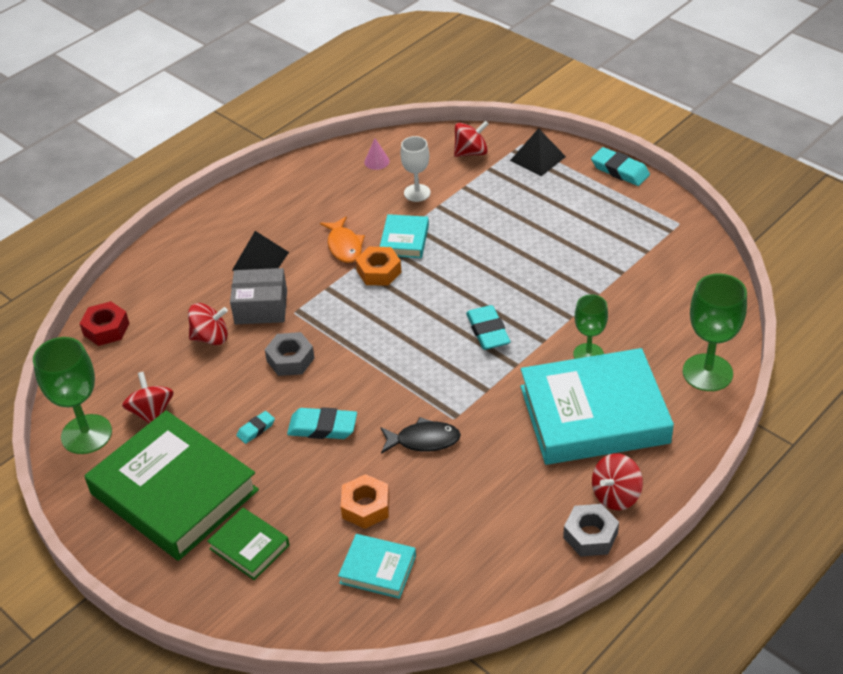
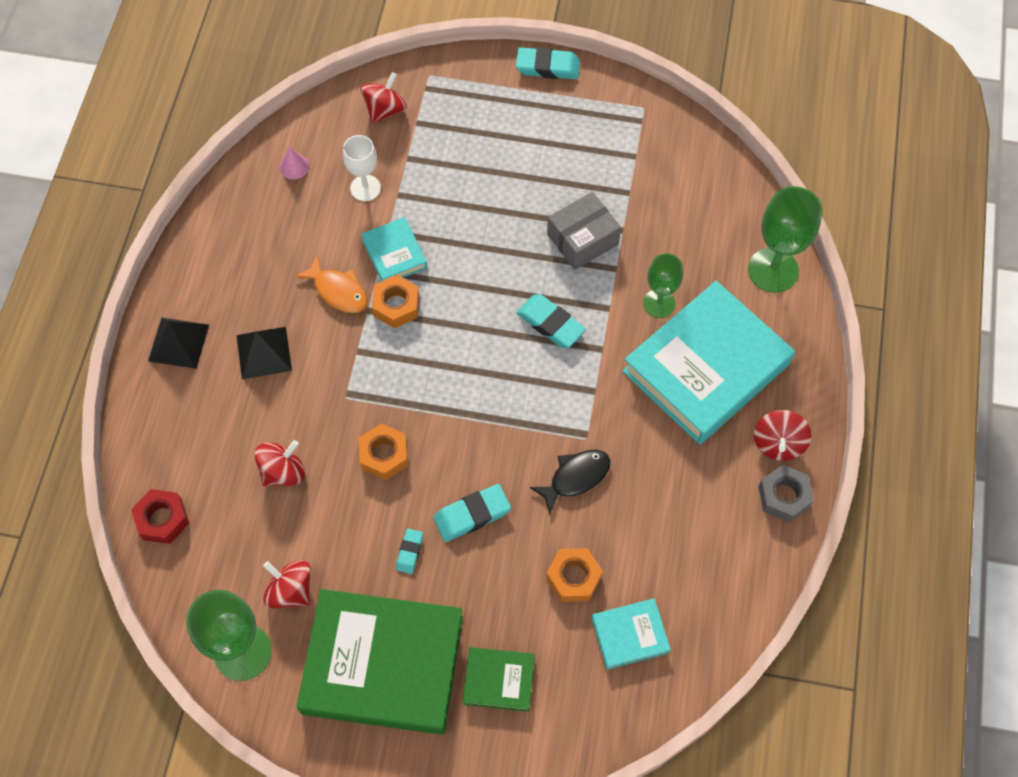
camera: 35 degrees left, 20 degrees up
(261, 307) = (307, 409): grey box -> grey box (582, 239)
(290, 359) = (384, 455): grey nut -> orange nut
(538, 158) = (457, 87): black pyramid -> black pyramid (178, 342)

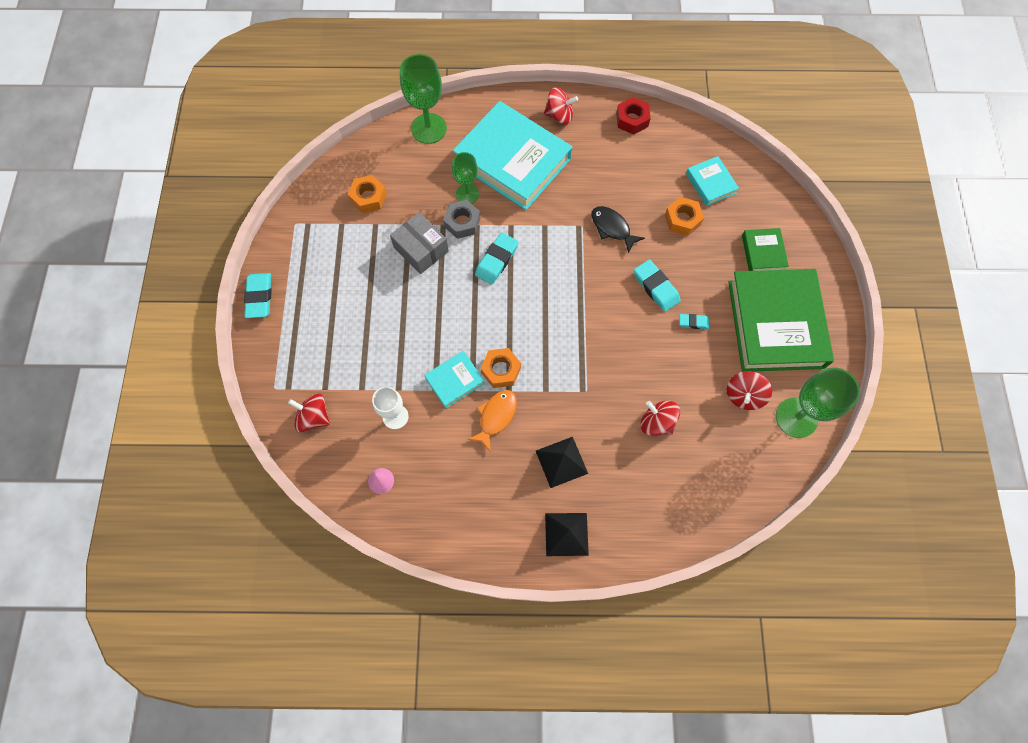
camera: 100 degrees left, 5 degrees up
(162, 519) = (717, 503): red nut -> red nut (632, 120)
(384, 455) = (626, 354): orange nut -> orange nut (368, 197)
(783, 496) = (595, 110): grey nut -> grey nut (462, 222)

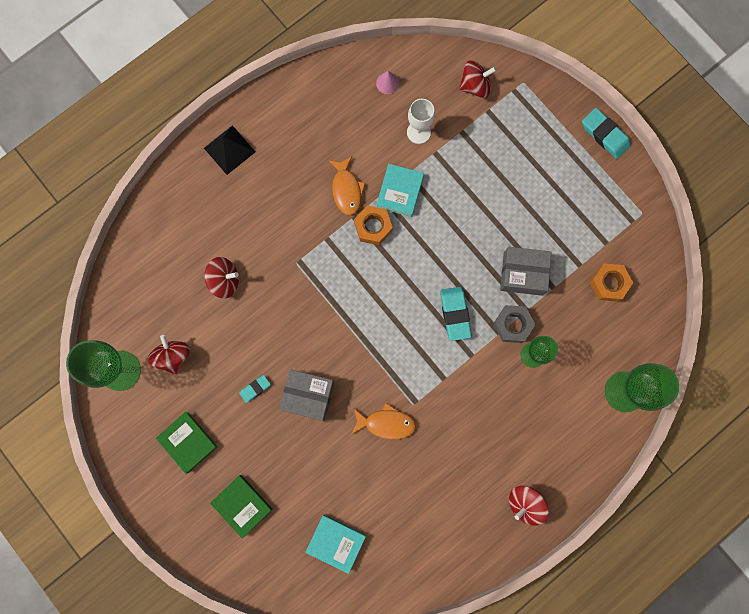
camera: 140 degrees right, 10 degrees up
(512, 160) = (524, 420): turquoise book -> none
(561, 462) = (272, 195): black pyramid -> none
(612, 228) = (386, 423): black fish -> orange fish
(632, 120) = (457, 556): red nut -> none
(656, 287) = (308, 396): turquoise eraser -> grey box
(682, 220) = (333, 482): orange nut -> none
(775, 324) = (187, 442): green book -> green book, size x0.46

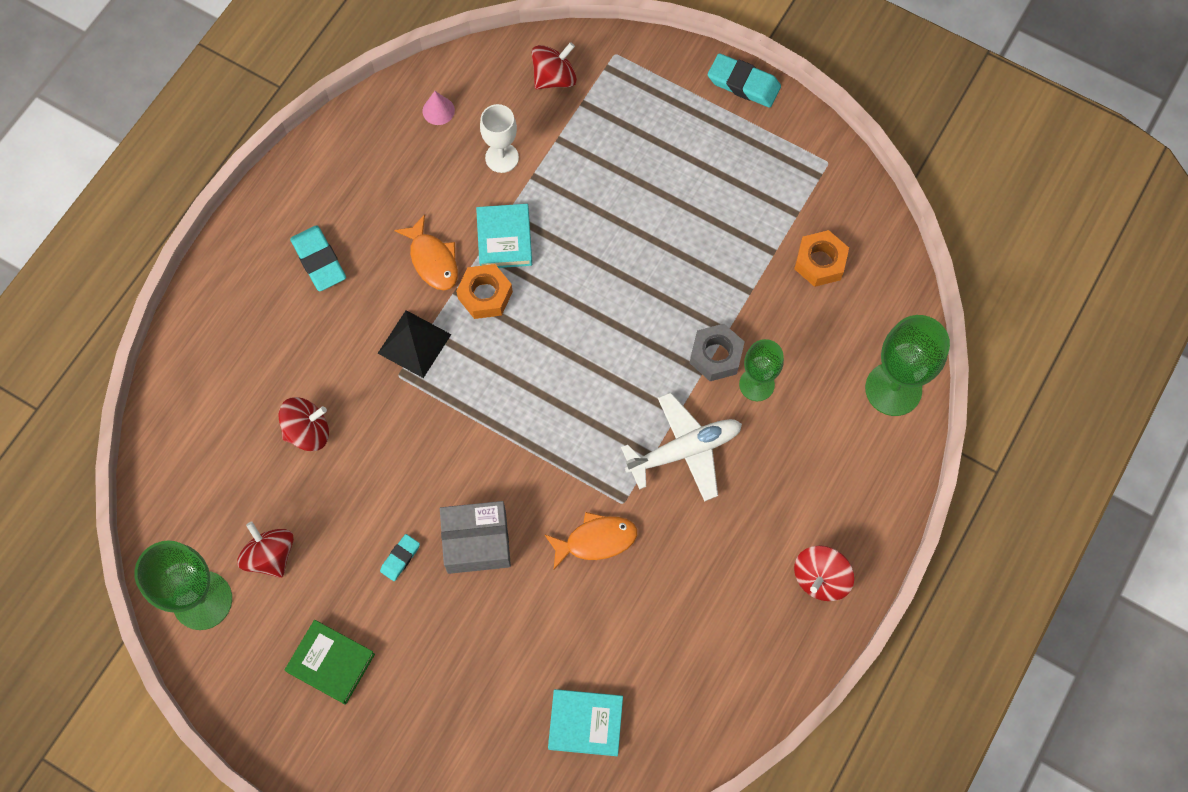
camera: 20 degrees left, 10 degrees down
(229, 150) = (255, 261): black pyramid -> black pyramid (414, 343)
(242, 505) = (437, 720): green book -> none
(455, 314) = (635, 368): turquoise eraser -> turquoise eraser (319, 261)
(467, 383) = (684, 450): none -> white plane
(523, 274) = (704, 287): grey box -> none

